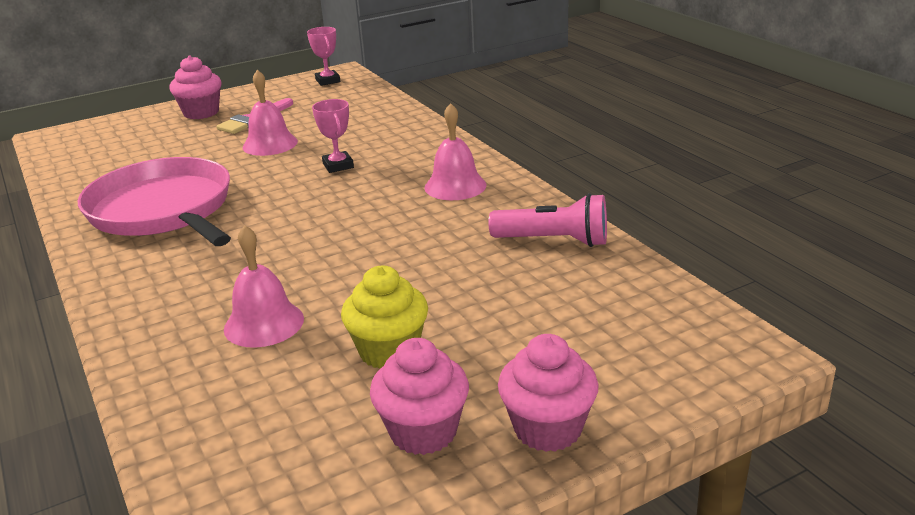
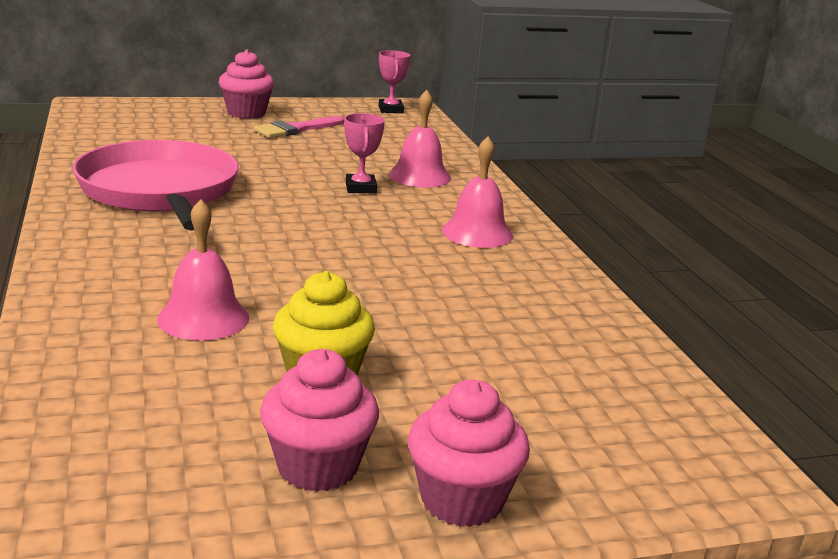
camera: 10 degrees right, 5 degrees down
(270, 144) = (300, 154): pink bell -> pink bell (419, 176)
(554, 241) = (562, 310): pink flashlight -> none

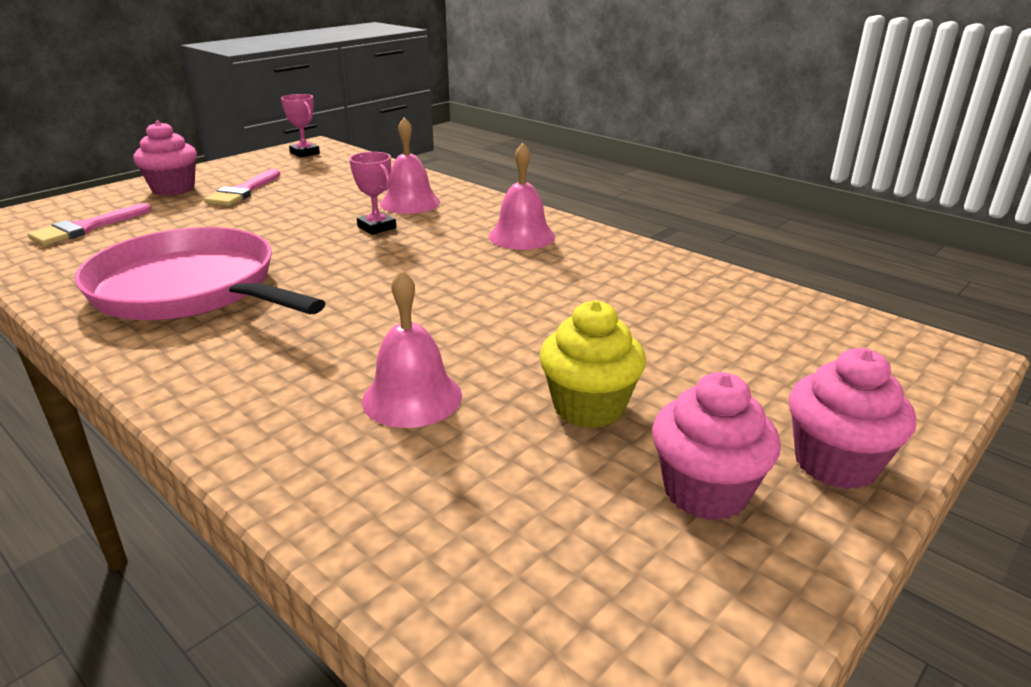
camera: 30 degrees left, 5 degrees up
(149, 126) = (86, 228): none -> pink brush

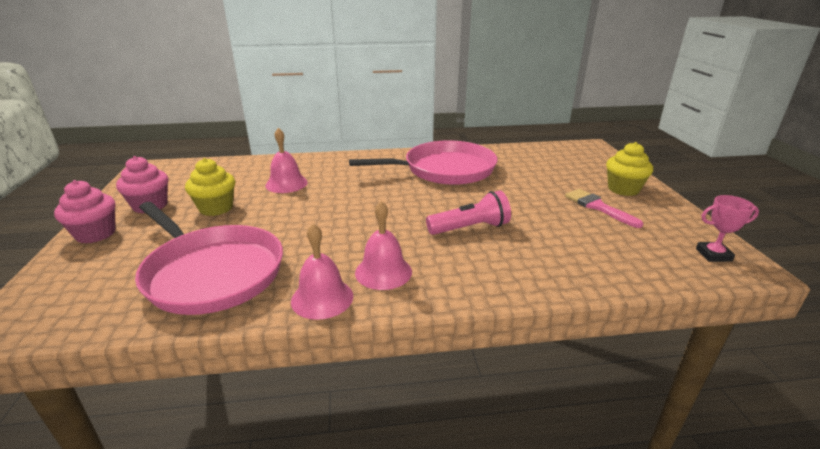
camera: 130 degrees right, 0 degrees up
(86, 228) = (560, 162): pink brush -> none
(173, 189) = (623, 189): pink cupcake -> yellow cupcake
(376, 227) = (470, 228): pink trophy -> pink flashlight
(410, 203) = (509, 256): pink bell -> pink bell (322, 298)
(681, 308) = (211, 272): none -> pink pan

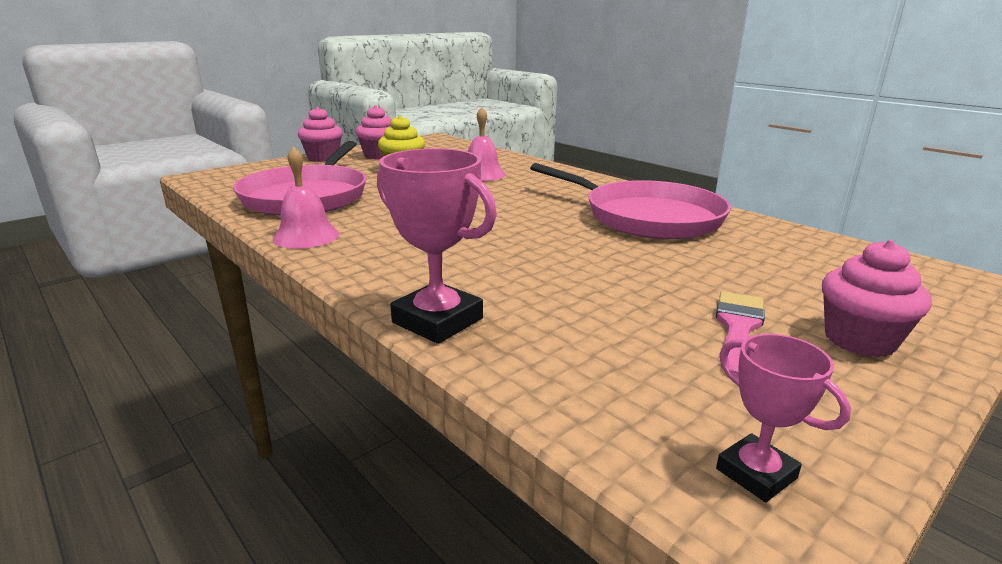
camera: 55 degrees right, 5 degrees down
(383, 272) = (374, 246): pink bell -> none
(470, 228) = (520, 261): pink flashlight -> none
(533, 283) = (437, 320): none -> pink trophy
(623, 189) = (859, 340): yellow cupcake -> pink cupcake

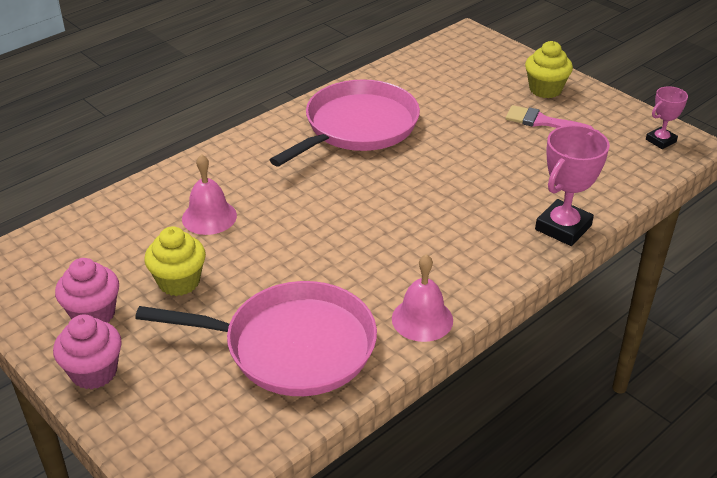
camera: 90 degrees left, 15 degrees up
(859, 340) = (545, 89): pink cupcake -> yellow cupcake

